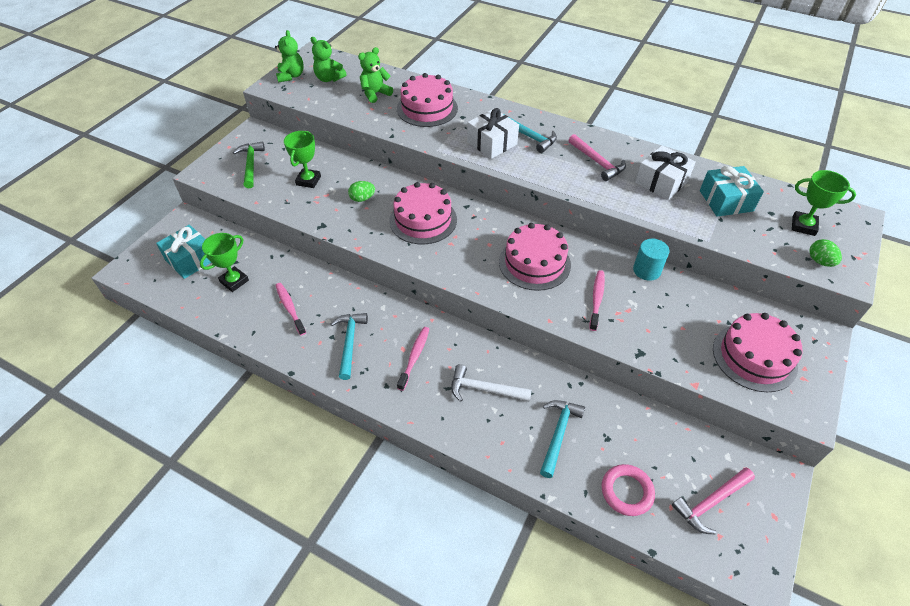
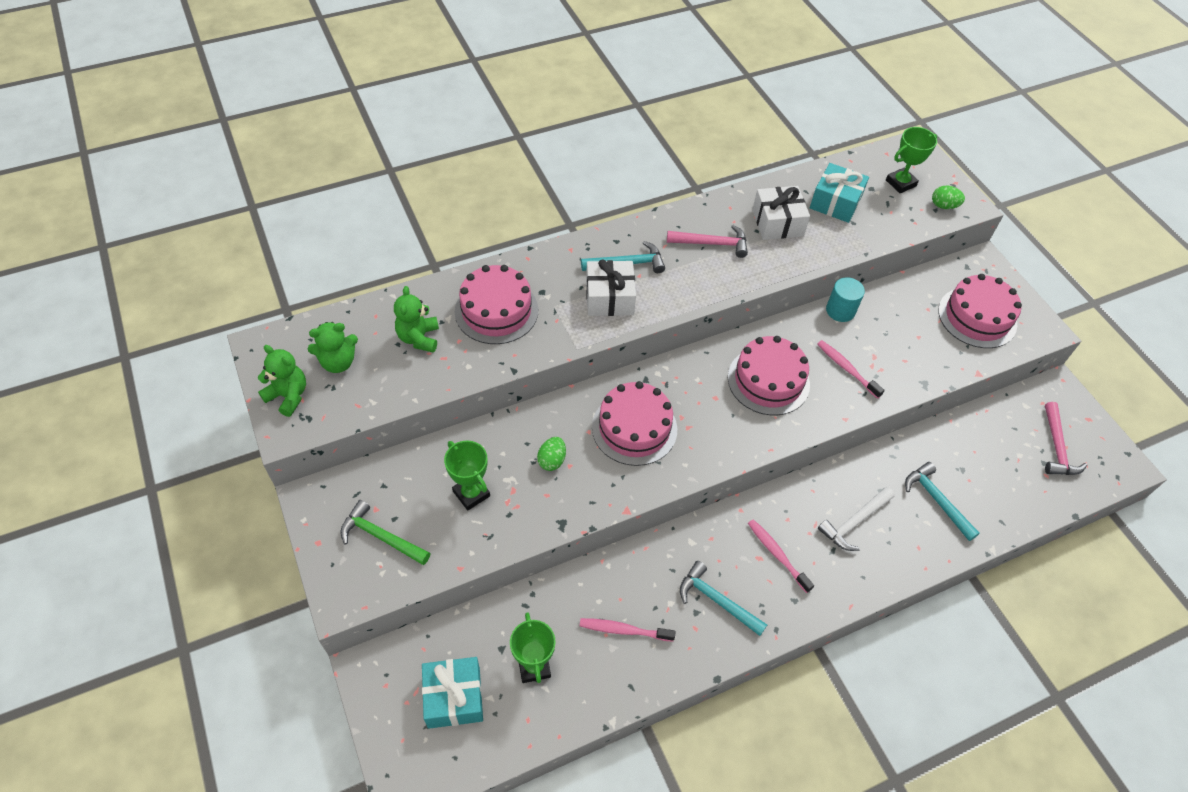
camera: 55 degrees left, 5 degrees up
(626, 491) = (1017, 493): pink ring -> none

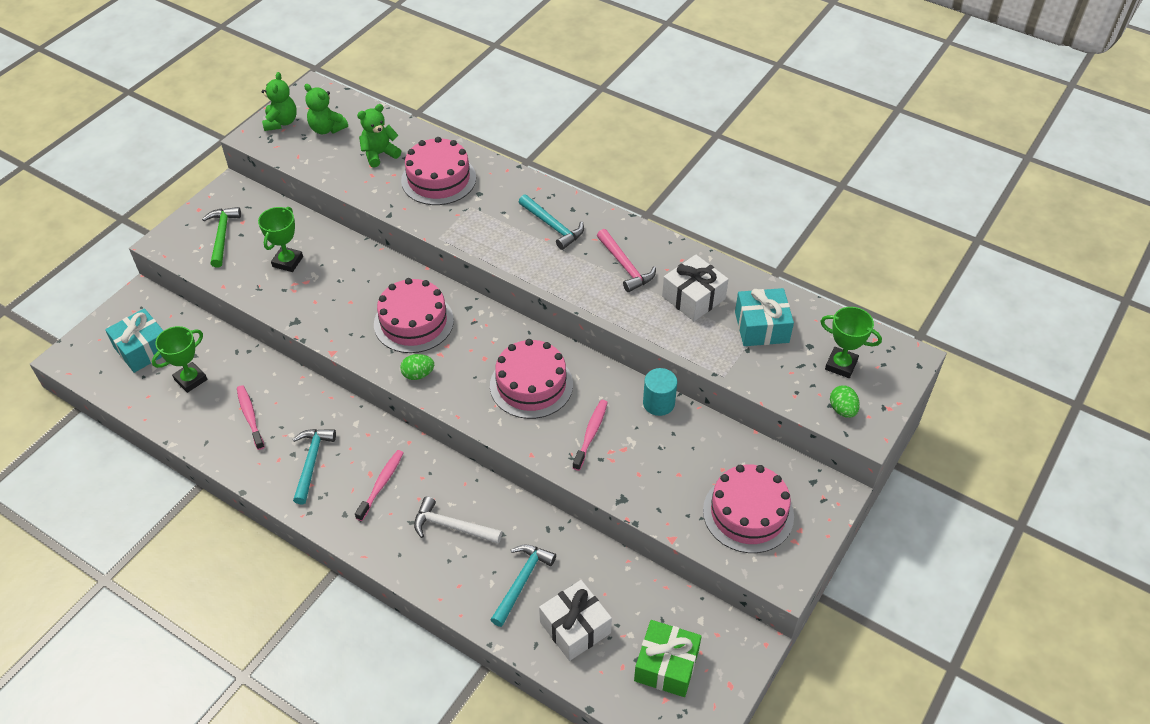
camera: 60 degrees right, 5 degrees down
(552, 460) = (347, 290): green egg -> green egg (418, 374)
(609, 298) = (506, 232): white gift -> white gift (575, 627)
(1057, 447) = (666, 665): pink hammer -> green gift

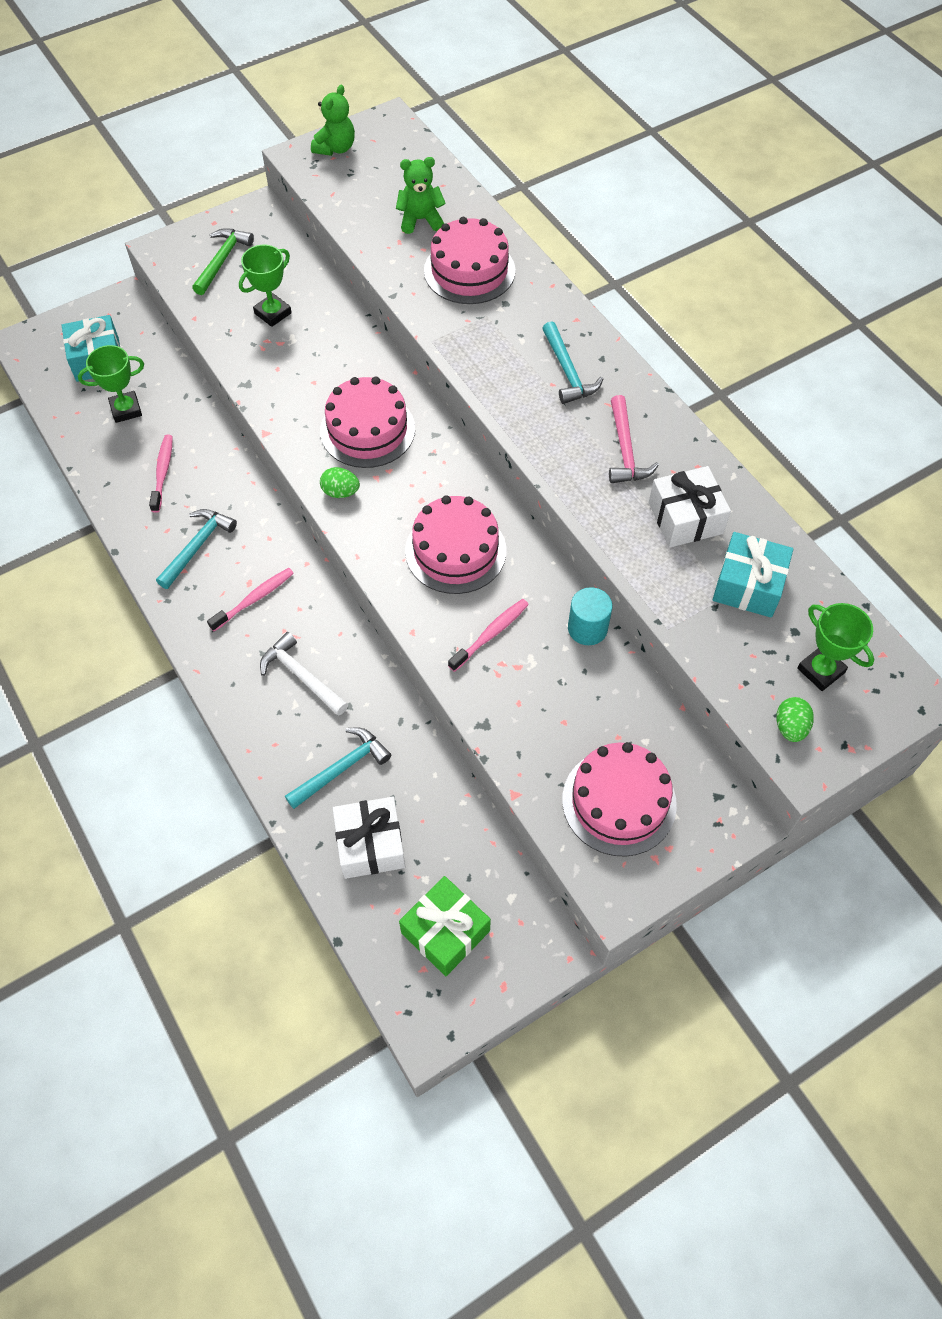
camera: 25 degrees right, 10 degrees up
(327, 129) = (380, 171): green teddy bear -> none

